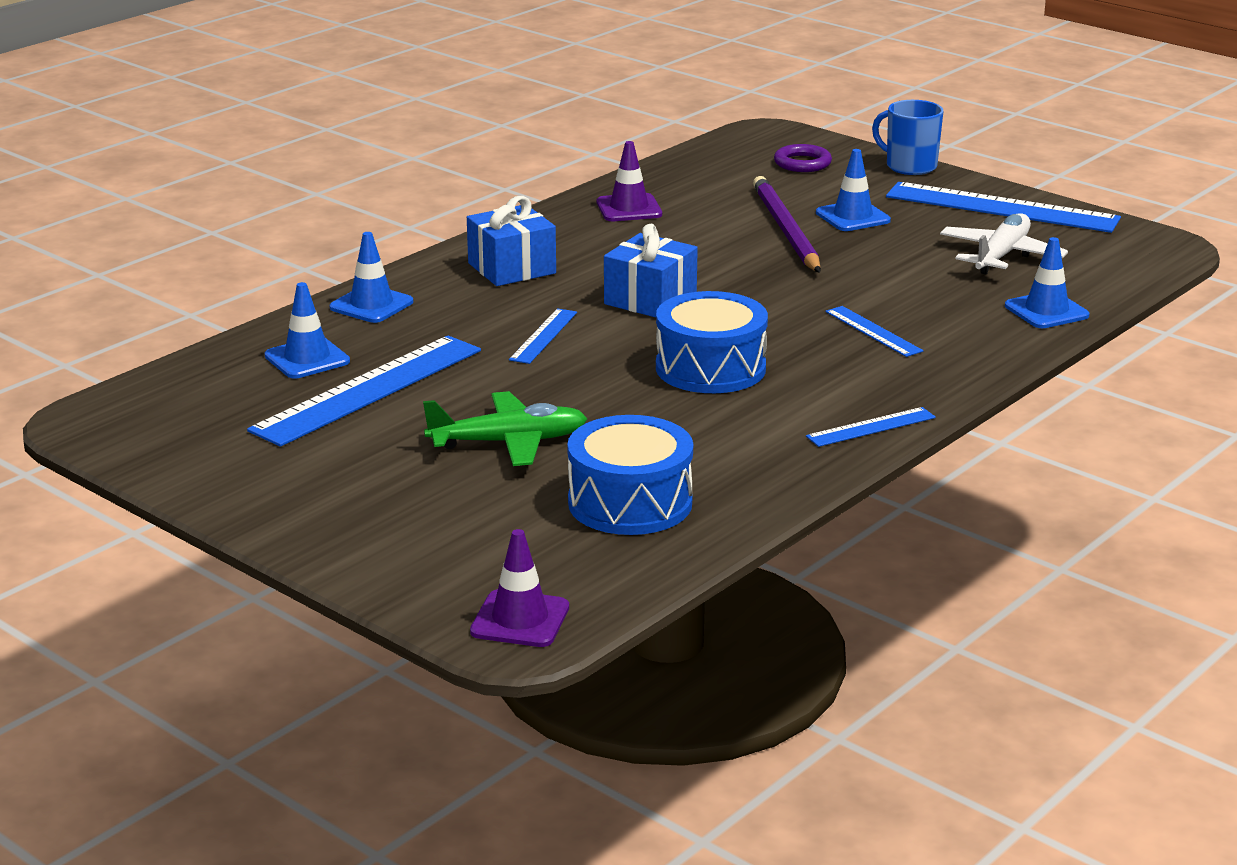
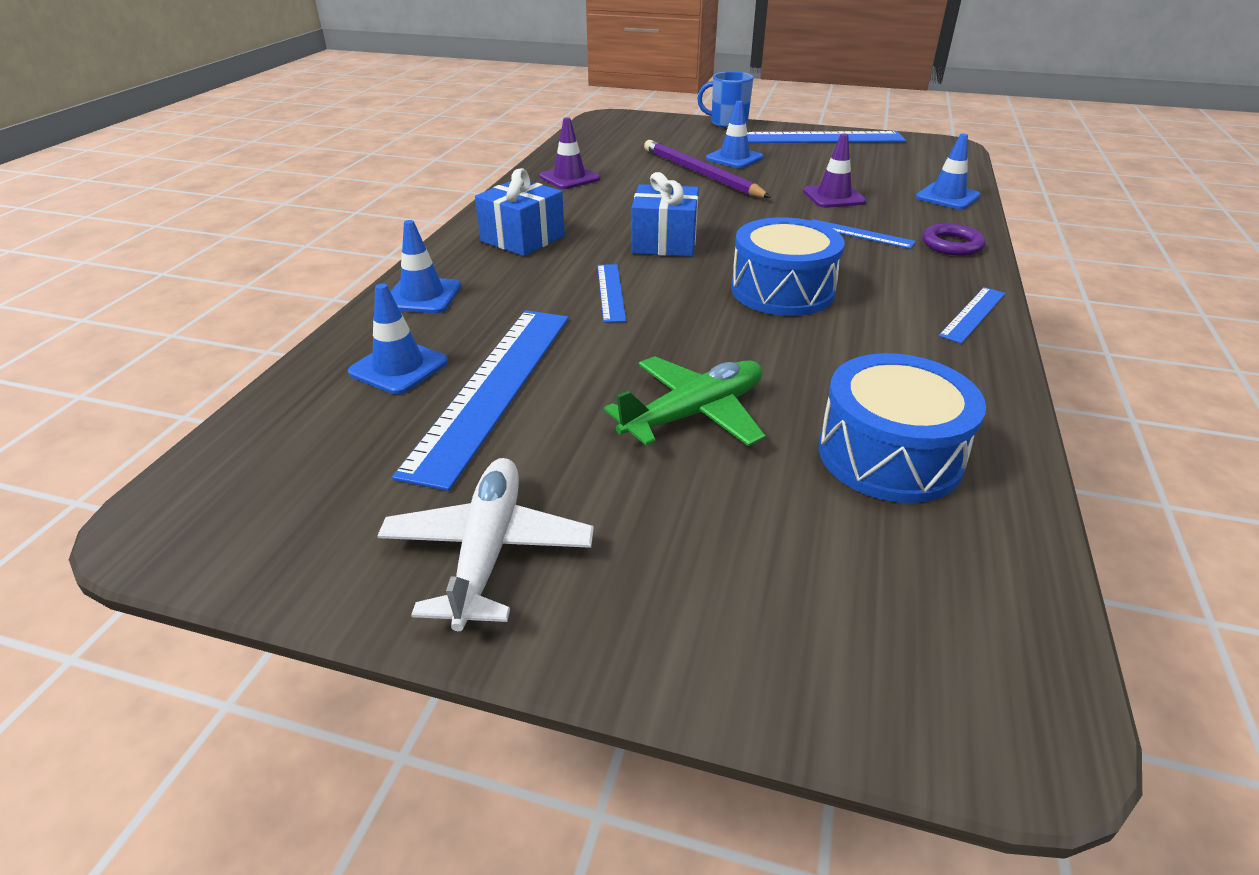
camera: 25 degrees left, 10 degrees up
(520, 619) = (986, 688): purple traffic cone -> purple traffic cone (833, 197)
(802, 163) = (657, 131): purple ring -> purple ring (951, 245)
(1001, 255) = (863, 166): white plane -> white plane (488, 550)

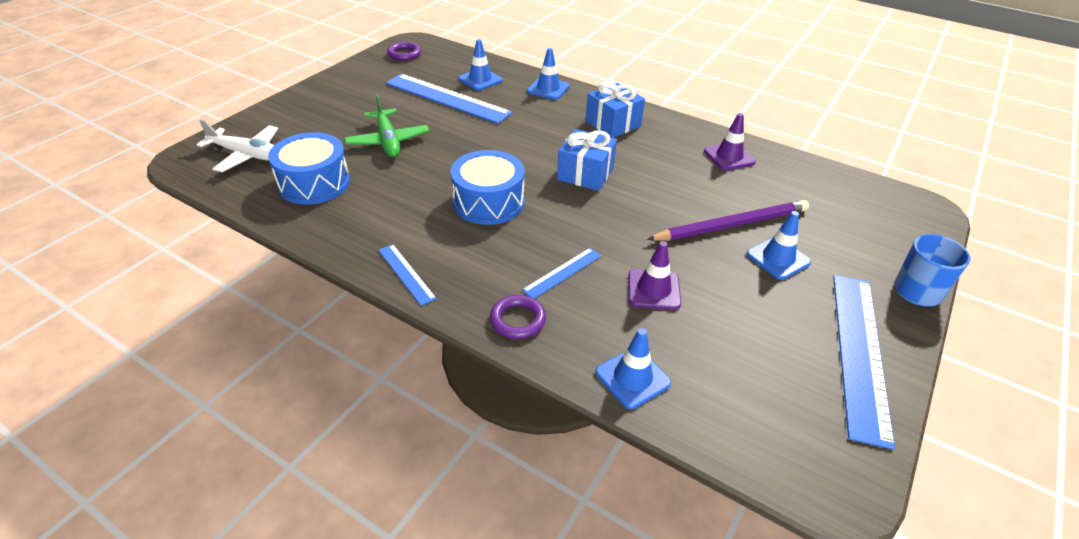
camera: 105 degrees right, 5 degrees up
(257, 512) = (404, 54): none -> purple ring
(488, 550) = (349, 88): white plane -> white plane (248, 155)
(610, 292) = (522, 141): blue ruler -> none

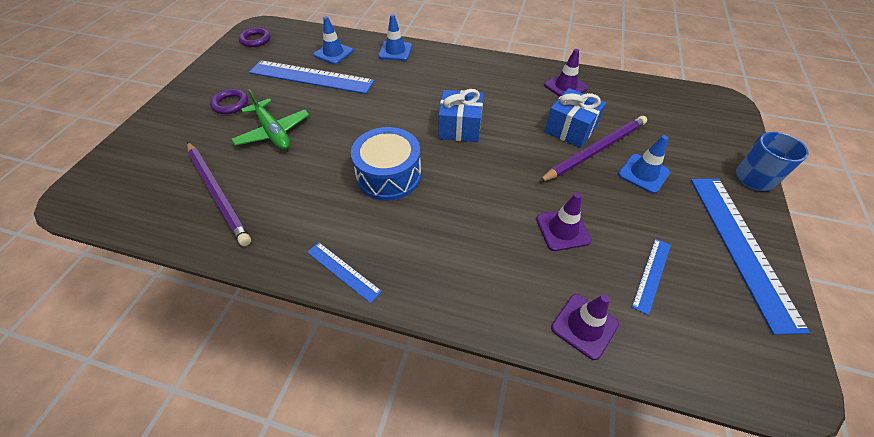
camera: 15 degrees left, 10 degrees up
(248, 155) = (139, 177): white plane -> none
(314, 183) = (218, 193): blue drum -> purple pencil
(517, 320) = (463, 293): purple ring -> purple ring (230, 104)
(562, 272) = (481, 232): blue ruler -> blue ruler (651, 274)
(613, 124) = (462, 74): blue gift -> blue gift (570, 129)
(632, 378) = (584, 326): blue traffic cone -> purple traffic cone

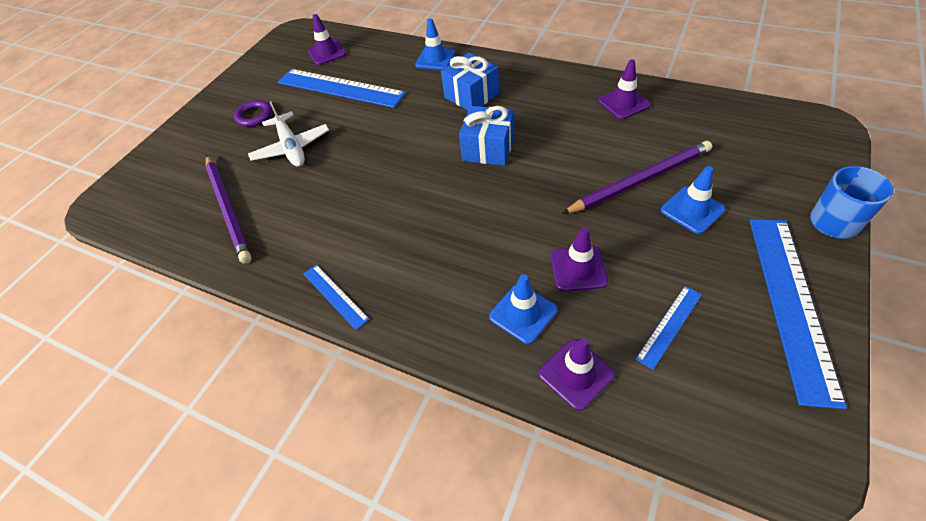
camera: 15 degrees right, 0 degrees up
(255, 40) = (290, 46): purple ring -> none
(273, 132) = (291, 148): green plane -> white plane
(293, 46) = (327, 53): none -> purple traffic cone
(333, 53) = (368, 61): blue traffic cone -> blue traffic cone (523, 313)
(389, 175) = (400, 199): blue drum -> none
(570, 129) = (616, 154): blue gift -> blue gift (471, 95)

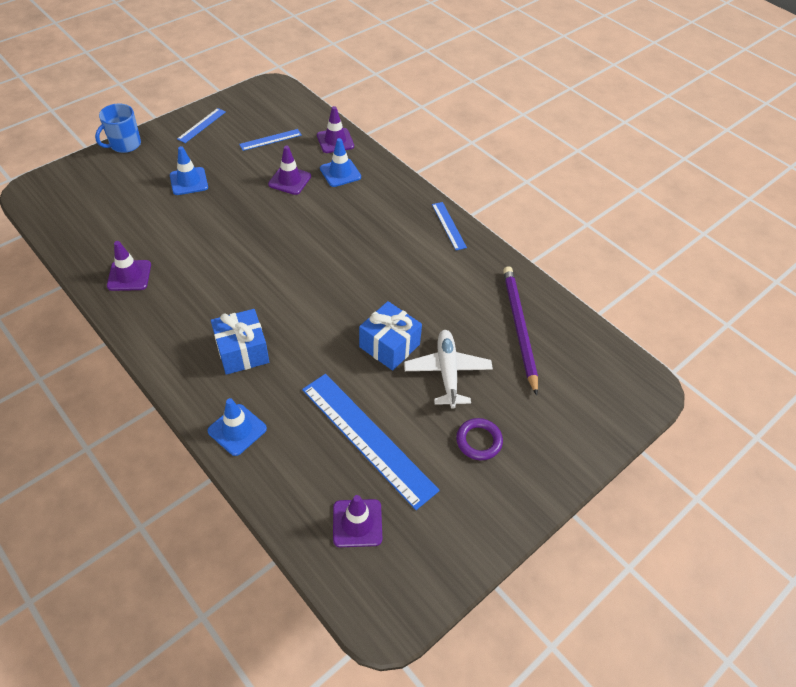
camera: 165 degrees left, 0 degrees up
(488, 149) = (274, 285): blue gift -> blue gift (389, 345)
(640, 180) = (195, 211): purple pencil -> none
(791, 303) = (201, 125): blue ruler -> blue ruler, size x0.48

